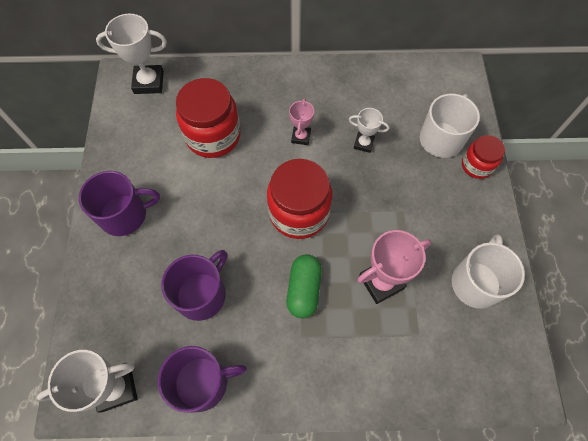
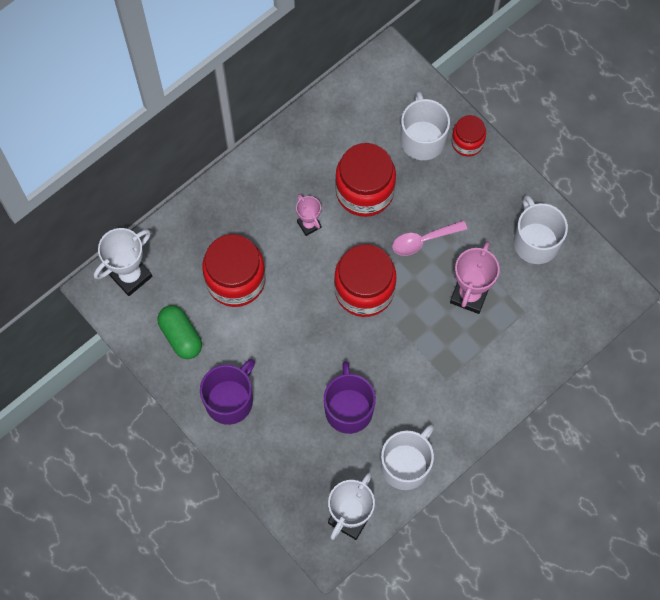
camera: 40 degrees left, 5 degrees up
(202, 382) = (406, 464): purple mug -> white mug
(304, 289) = (419, 345): green capsule -> green capsule (181, 336)
(363, 143) = (364, 191): white trophy -> red jar
(379, 211) = (423, 240): none -> pink spoon

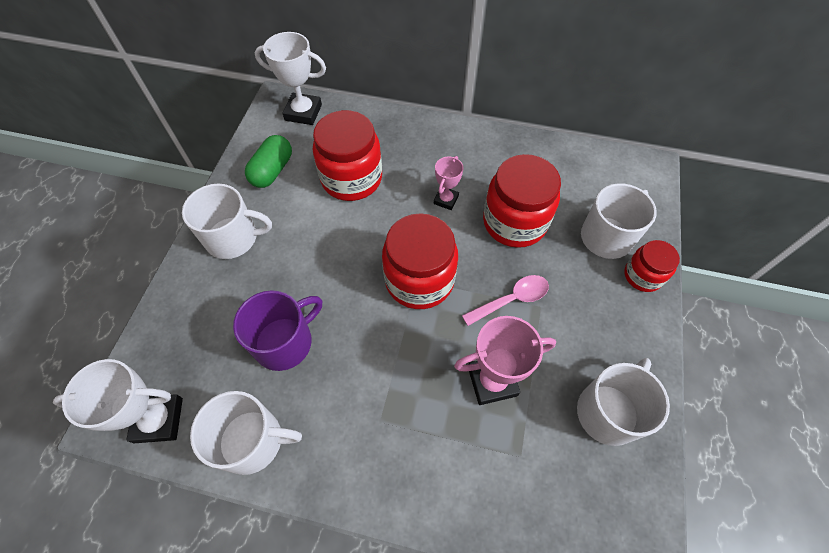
camera: 55 degrees right, 10 degrees down
(230, 400) = (233, 238): purple mug -> white mug
(423, 240) = (511, 300): pink spoon -> pink spoon turned 120 degrees clockwise

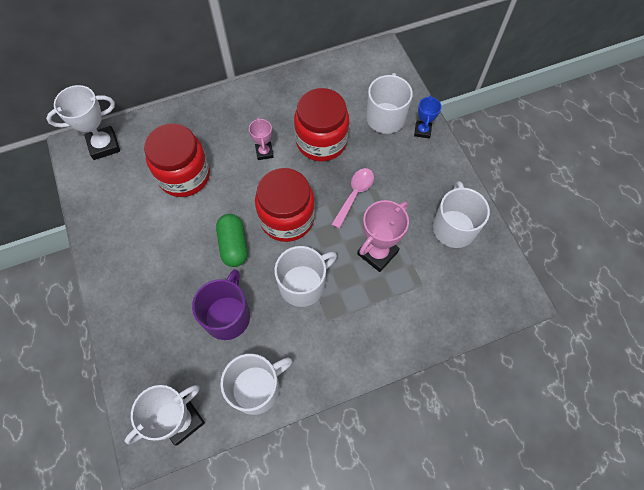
camera: 35 degrees left, 5 degrees up
(233, 238) = (129, 271): white mug -> white mug (303, 284)
(272, 171) = (117, 204): green capsule -> green capsule (233, 245)
(642, 276) = (422, 131): red jar -> blue trophy

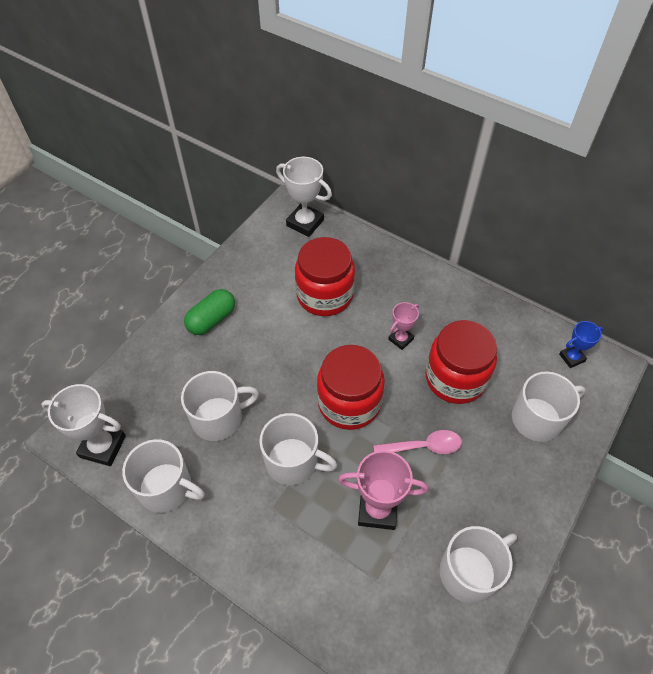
camera: 55 degrees right, 10 degrees down
(227, 315) = (219, 418): purple mug -> white mug
(233, 245) = (288, 377): green capsule -> green capsule (212, 319)
(422, 131) = (556, 465): blue trophy -> blue trophy (572, 357)

